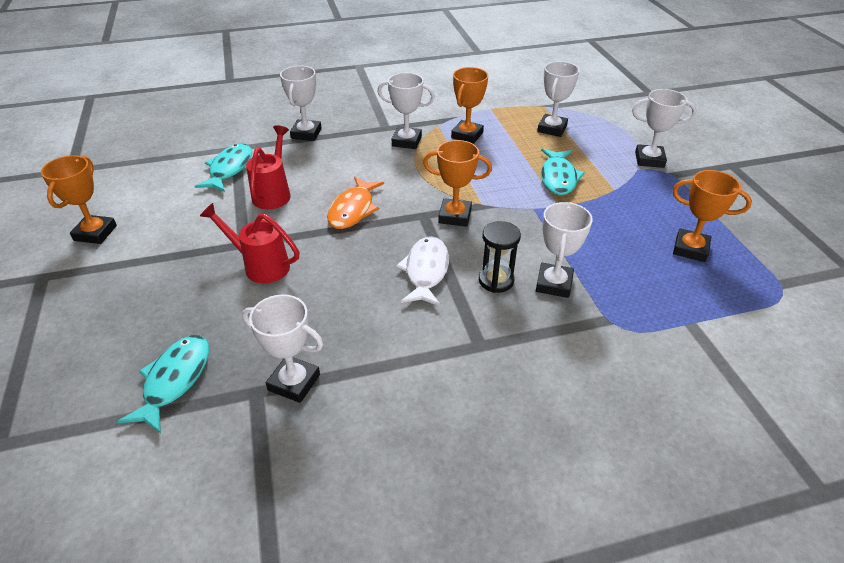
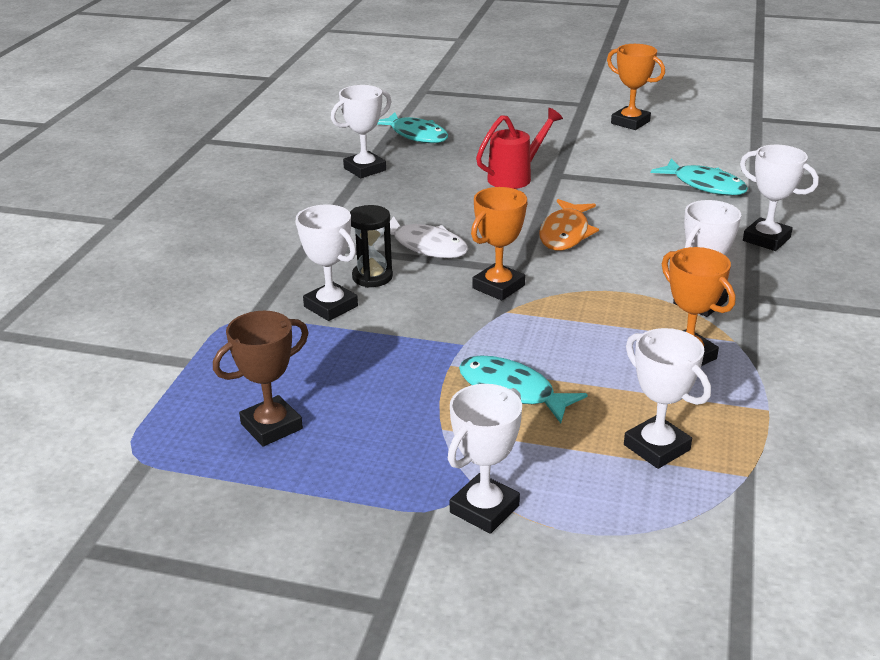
camera: 120 degrees right, 10 degrees down
(273, 193) = (634, 199): red watering can -> none
(353, 210) = (565, 233): orange fish -> orange fish turned 120 degrees counterclockwise
(690, 249) = (271, 426): orange trophy -> brown trophy

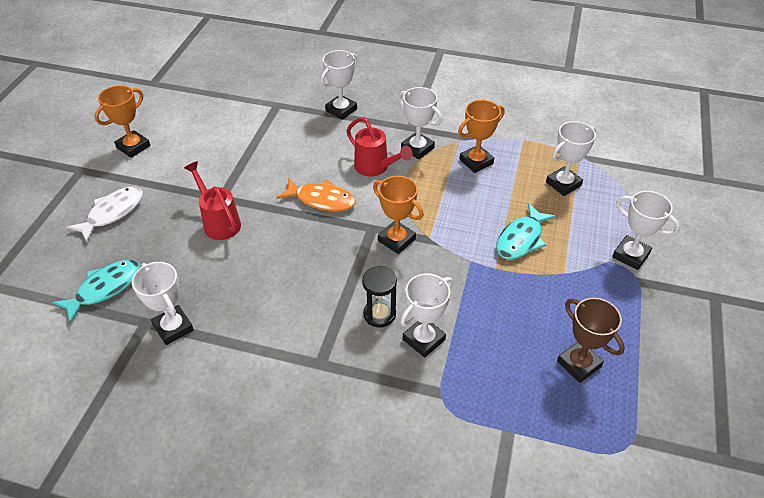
camera: 90 degrees left, 15 degrees up
(425, 246) = (332, 281): white fish -> white fish (112, 213)
(642, 269) = (375, 167): none -> red watering can
(704, 185) = (259, 124): turquoise fish -> none

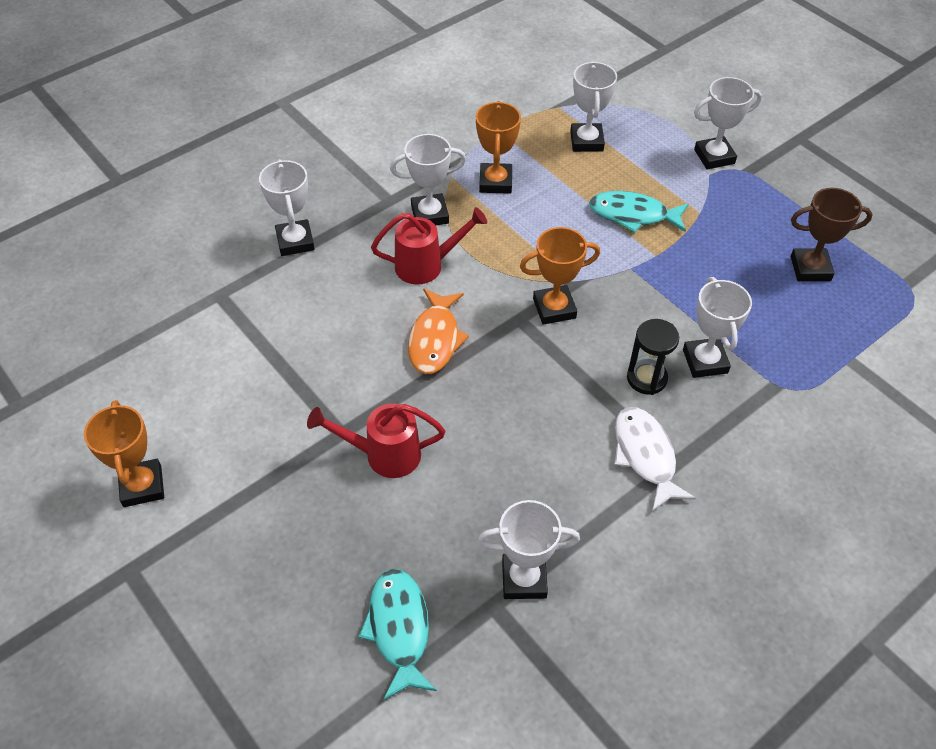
camera: 55 degrees left, 5 degrees up
(112, 213) = (260, 565): white fish -> white fish (645, 456)
(321, 200) = (435, 339): orange fish -> orange fish turned 135 degrees clockwise
(521, 239) = (633, 215): turquoise fish -> turquoise fish turned 120 degrees clockwise

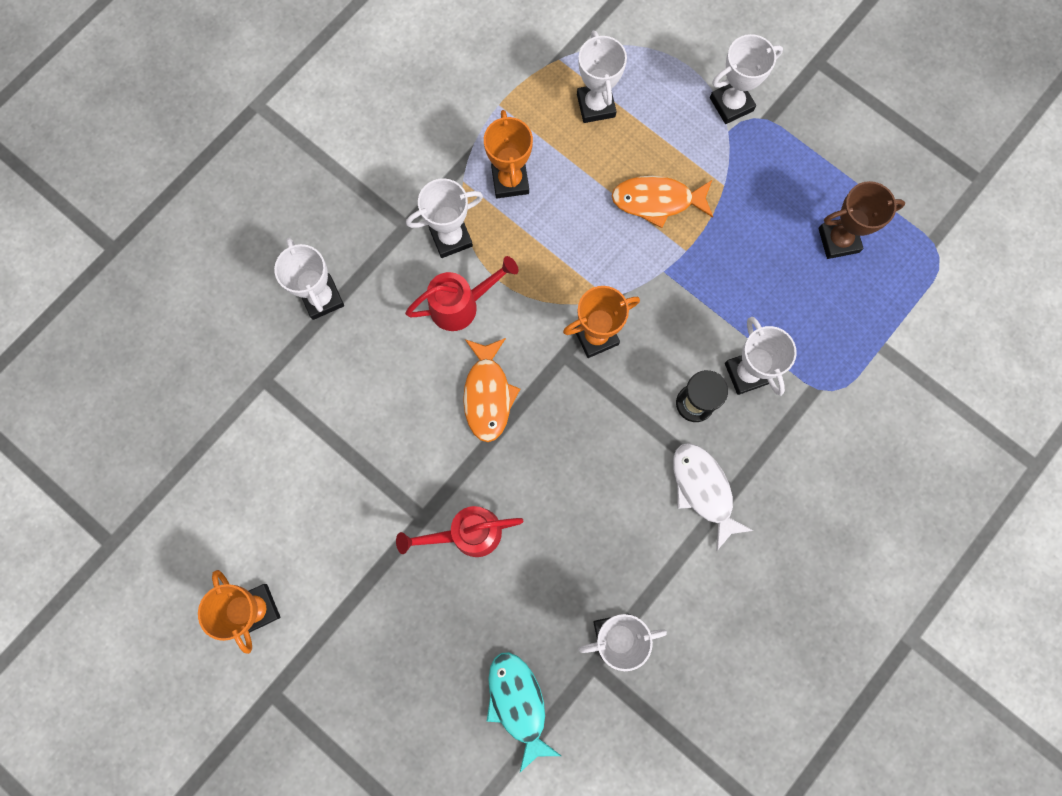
camera: 10 degrees left, 25 degrees up
(633, 215) = (657, 201): turquoise fish -> orange fish

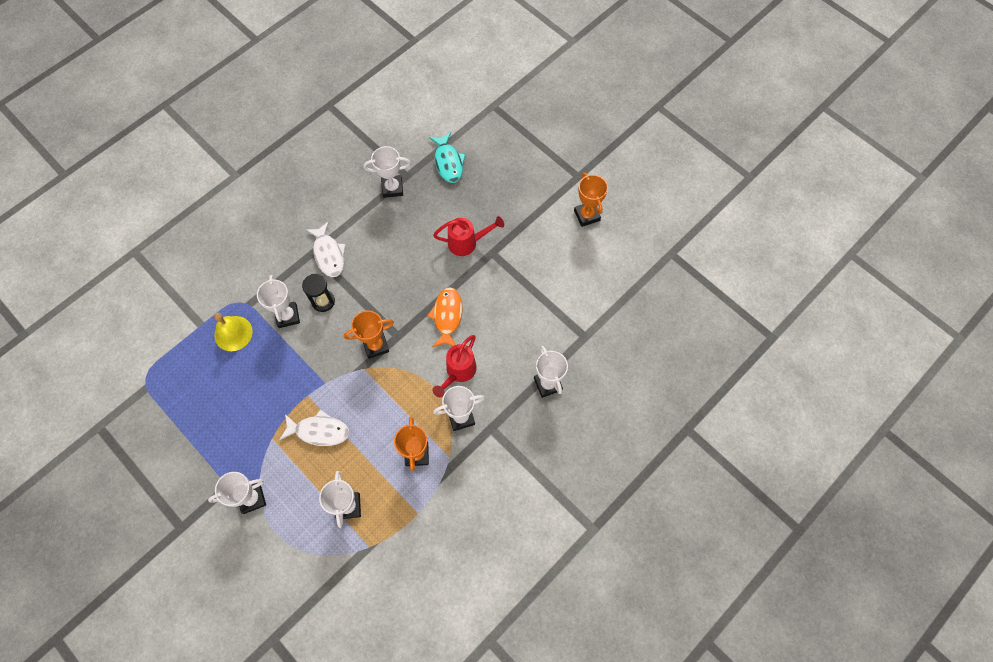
camera: 175 degrees left, 10 degrees down
(461, 305) = (458, 372): red watering can -> red watering can turned 45 degrees counterclockwise
(657, 201) = (319, 431): orange fish -> white fish
(826, 337) = (233, 333): none -> yellow bell
(838, 240) = (206, 394): brown trophy -> none

